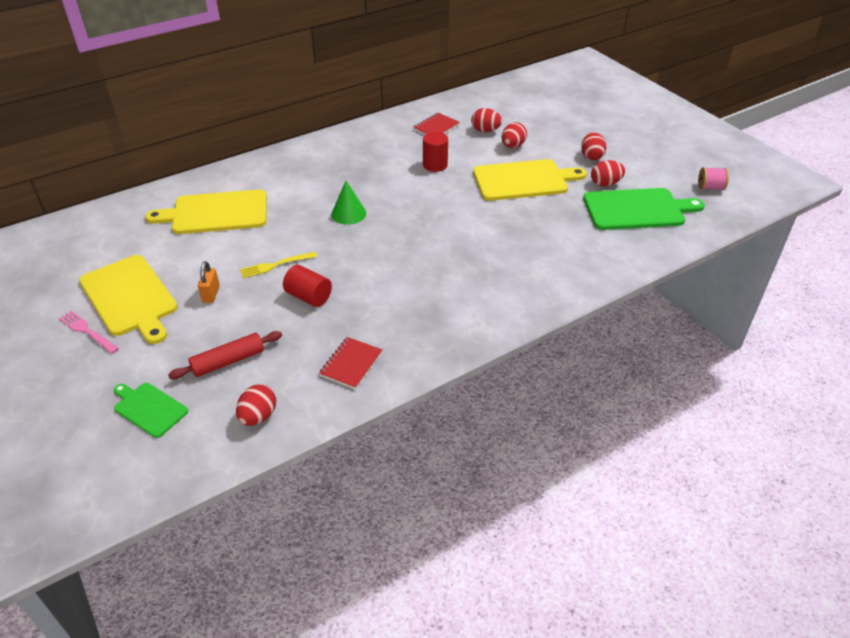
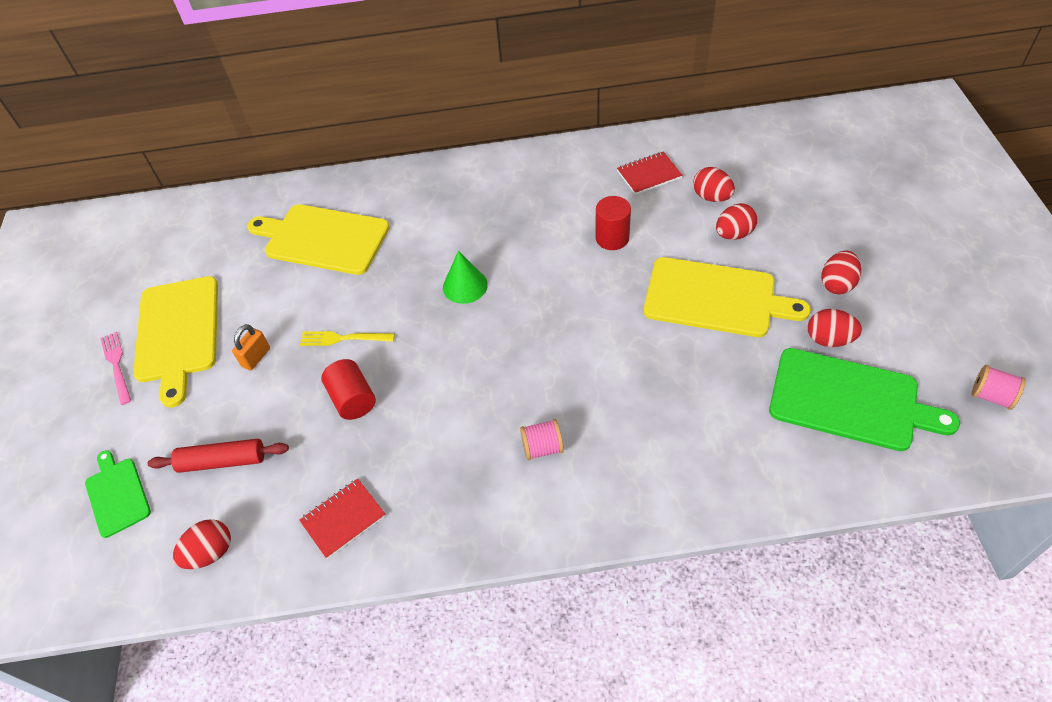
camera: 30 degrees right, 10 degrees up
(466, 284) = (542, 448): none -> pink spool

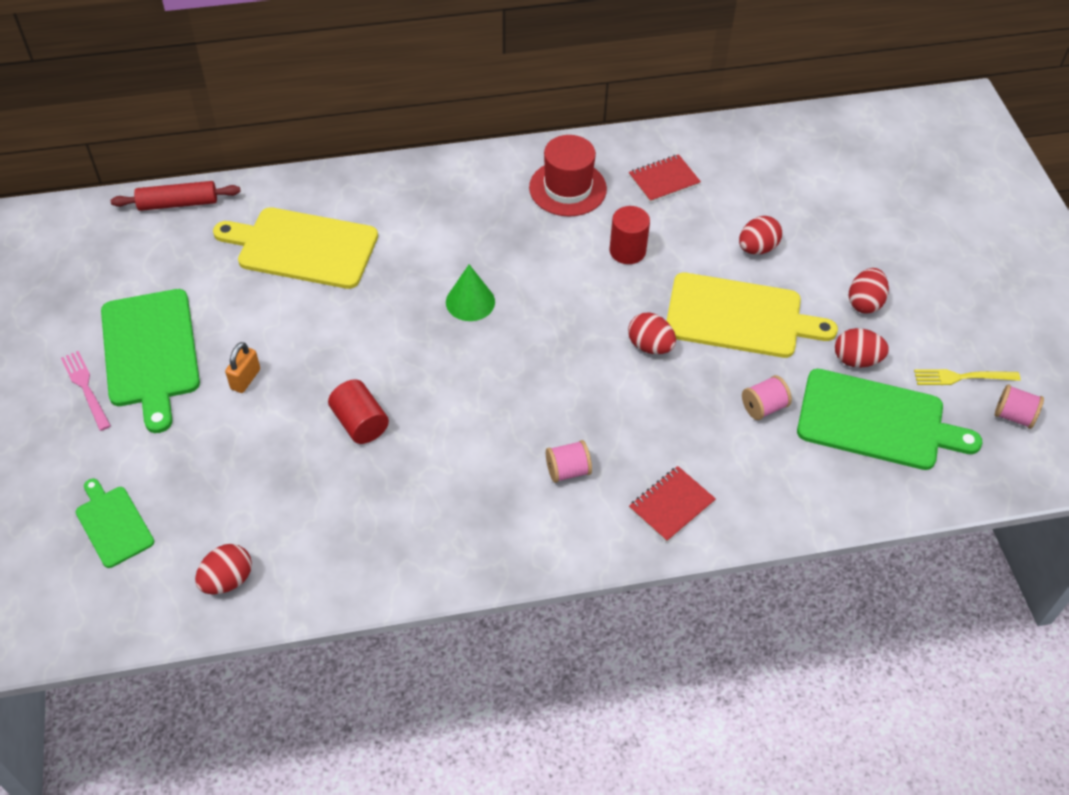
camera: 10 degrees left, 0 degrees up
(178, 333) = (151, 352): yellow cutting board -> green cutting board
(223, 461) = (225, 488): red rolling pin -> red rolling pin (178, 203)
(342, 338) = (340, 359): yellow fork -> yellow fork (961, 377)
(343, 519) = (366, 544): red notebook -> red notebook (671, 505)
(561, 183) = (567, 188): none -> red hat
(711, 197) = (732, 207): red egg -> red egg (650, 346)
(736, 386) = (763, 407): none -> pink spool

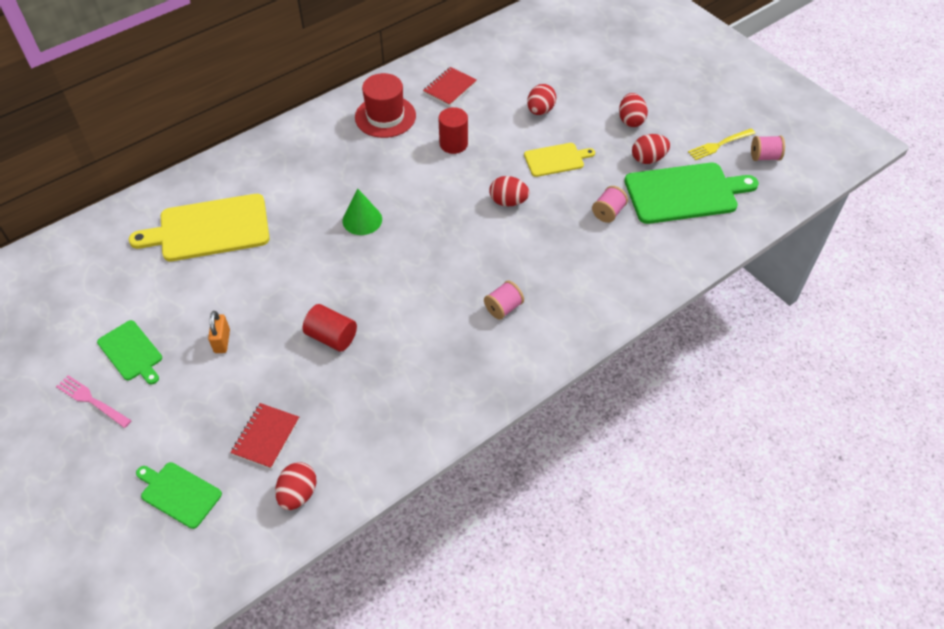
camera: 25 degrees left, 0 degrees up
(151, 352) = (131, 352): green cutting board -> green cutting board, size x0.55
(178, 203) = (86, 233): red rolling pin -> none
(671, 505) = (588, 301): red notebook -> red notebook (266, 436)
(739, 316) = (556, 159): yellow cutting board -> yellow cutting board, size x0.55

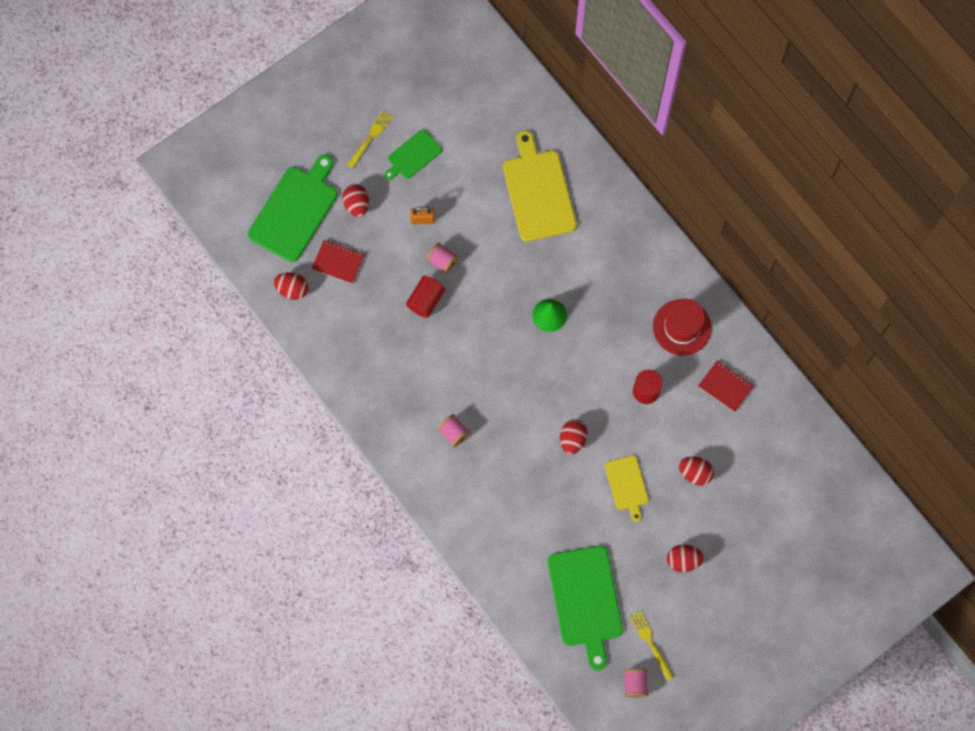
camera: 90 degrees right, 20 degrees up
(91, 400) = (371, 137): pink fork -> yellow fork
(178, 493) = (295, 210): green cutting board -> green cutting board, size x1.81
(608, 212) = (560, 527): pink spool -> pink spool (442, 261)
(648, 159) = (629, 571): red egg -> red egg (356, 205)

